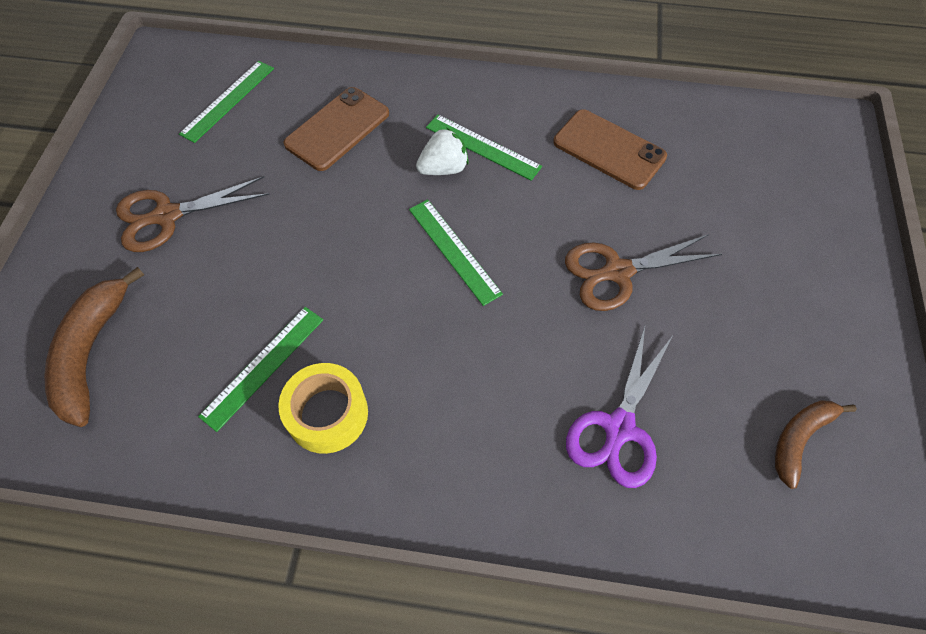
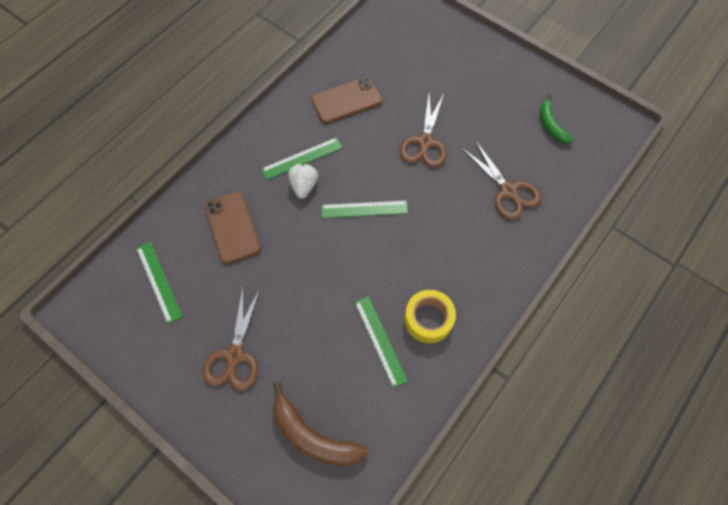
camera: 60 degrees left, 5 degrees up
(619, 428) = (508, 191): purple scissors -> brown scissors
(799, 439) = (551, 125): brown banana -> green banana

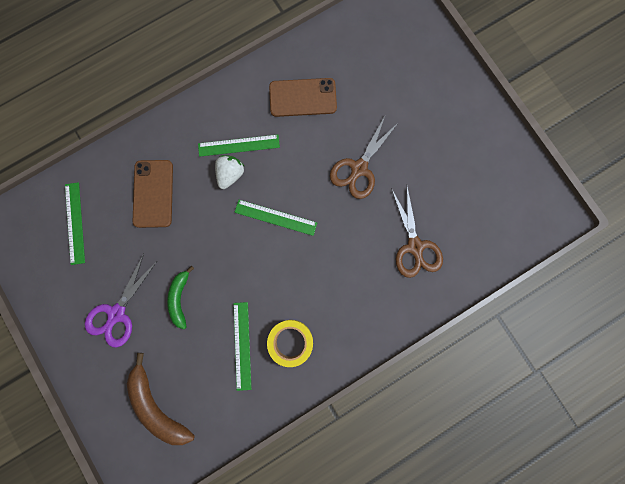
camera: 20 degrees right, 15 degrees up
(234, 355) = (117, 313): brown scissors -> purple scissors
(551, 125) = (488, 192): green banana -> green banana (180, 298)

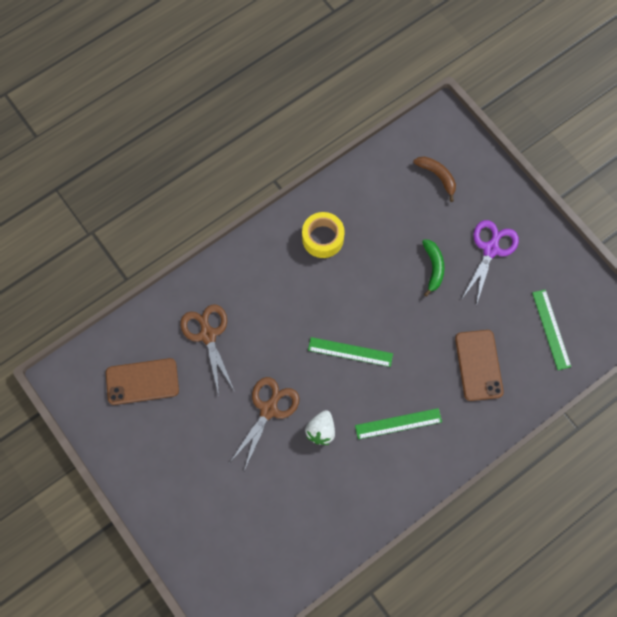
camera: 175 degrees right, 10 degrees down
(157, 405) = (437, 176): brown banana -> brown banana, size x0.64
(230, 174) = (402, 392): white strawberry -> white strawberry (321, 431)
(242, 345) = (368, 231): green ruler -> none
(303, 98) = (335, 483): brown phone -> brown phone (142, 381)

